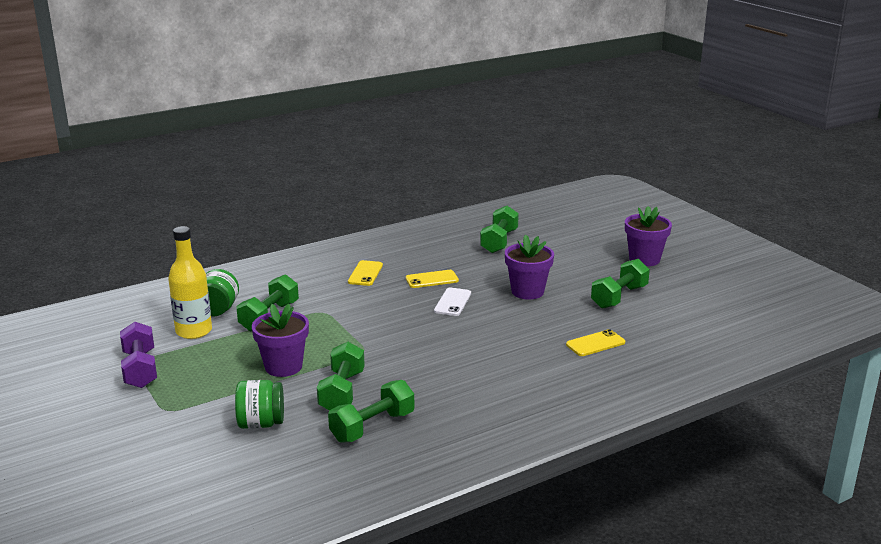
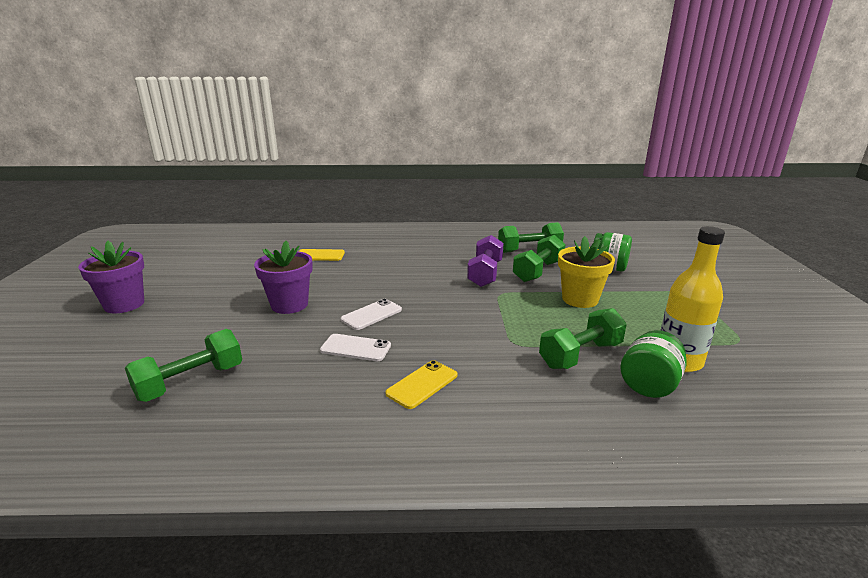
camera: 150 degrees left, 0 degrees up
(140, 369) = (731, 332): purple dumbbell -> purple dumbbell (485, 274)
(283, 367) = (580, 299): purple flower pot -> yellow flower pot
(432, 279) = (355, 348): yellow phone -> white phone
(619, 297) = (231, 279): green dumbbell -> none

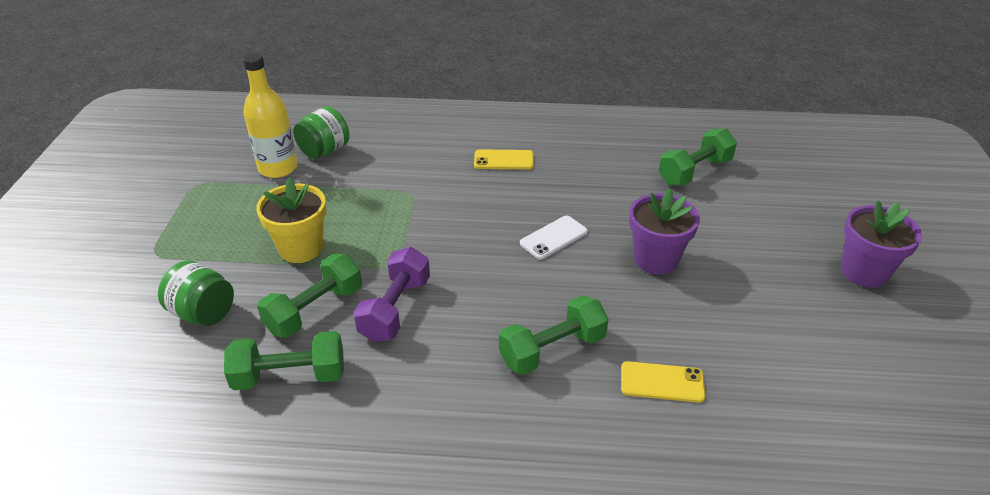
camera: 175 degrees left, 15 degrees up
(355, 348) = (564, 196): white phone -> none
(422, 384) = (503, 160): yellow phone -> yellow phone turned 45 degrees clockwise
(580, 355) = (358, 178): green dumbbell -> green dumbbell (552, 349)

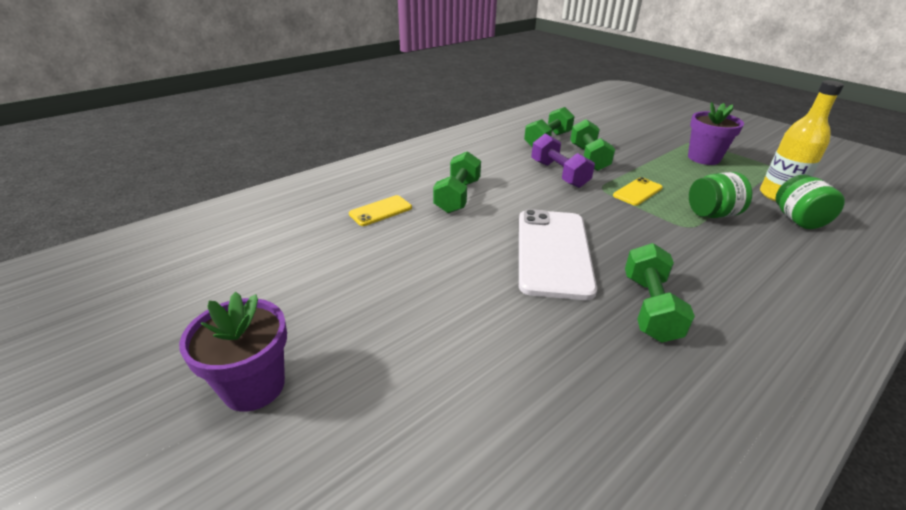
camera: 135 degrees right, 5 degrees down
(203, 313) = (622, 138): green jar -> green jar (712, 214)
(301, 248) = (654, 171): yellow flower pot -> none
(503, 160) = (707, 295): yellow phone -> yellow phone (637, 192)
(553, 237) = (553, 252): white phone -> white phone, size x2.07
(656, 259) = (463, 279): purple flower pot -> purple flower pot (703, 158)
(694, 171) = (547, 421): green dumbbell -> green dumbbell (649, 307)

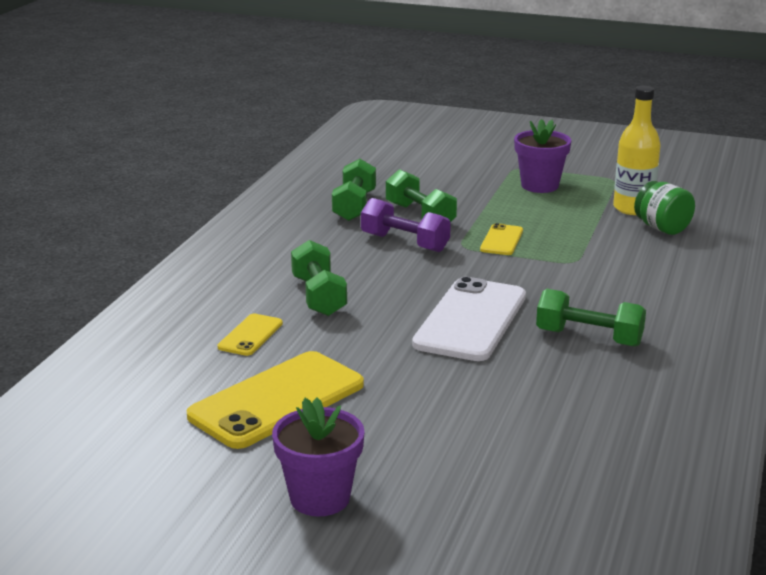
camera: 30 degrees left, 10 degrees down
(336, 271) = (277, 400): none -> yellow phone
(553, 252) = (471, 320): white phone -> white phone turned 45 degrees clockwise
(649, 307) = (589, 338): green dumbbell -> green dumbbell turned 45 degrees counterclockwise
(712, 214) = (586, 243): green jar -> none

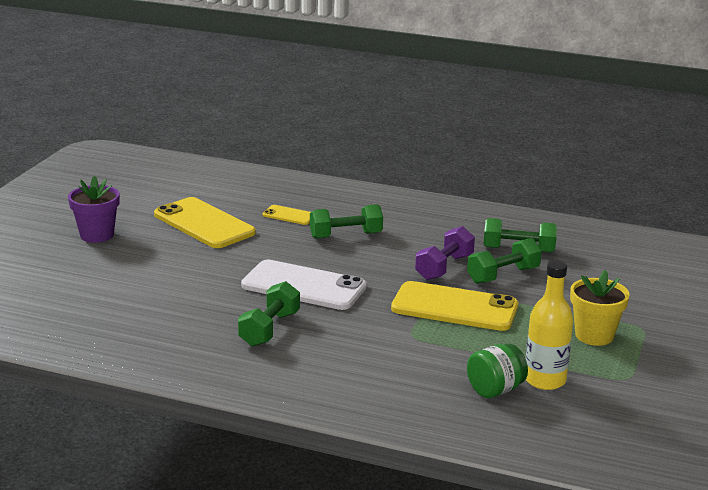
camera: 90 degrees right, 0 degrees up
(501, 240) = (454, 307): yellow phone -> yellow phone, size x2.07
(539, 185) = (594, 335): purple flower pot -> yellow flower pot

